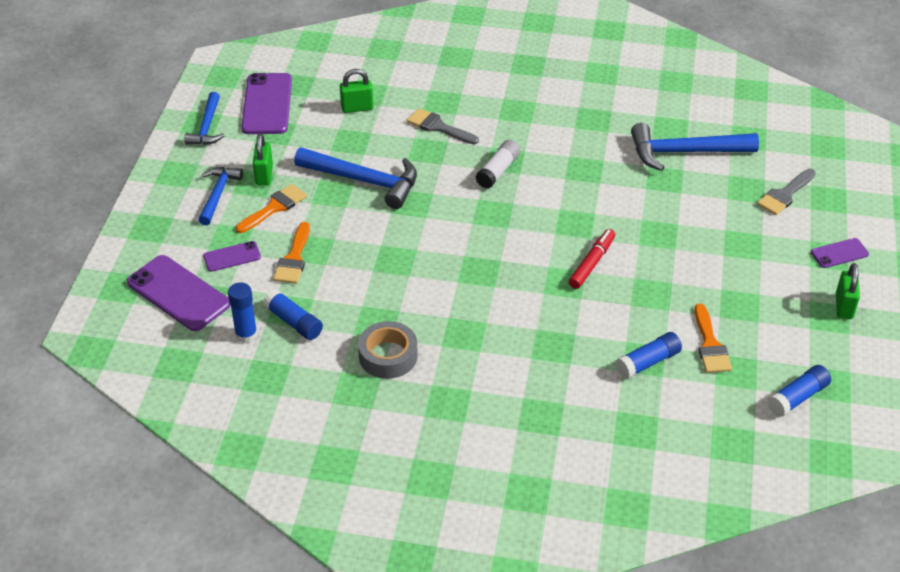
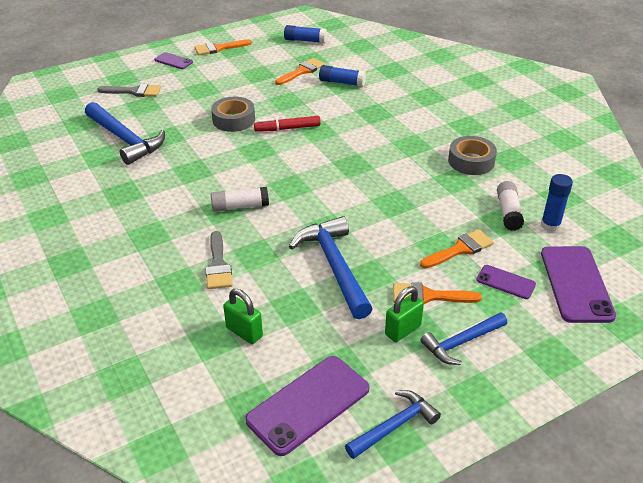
camera: 130 degrees left, 5 degrees down
(294, 322) = (508, 212): blue glue stick -> white glue stick
(650, 235) = (233, 120): none -> grey tape
(844, 306) = (219, 48): green padlock -> orange brush

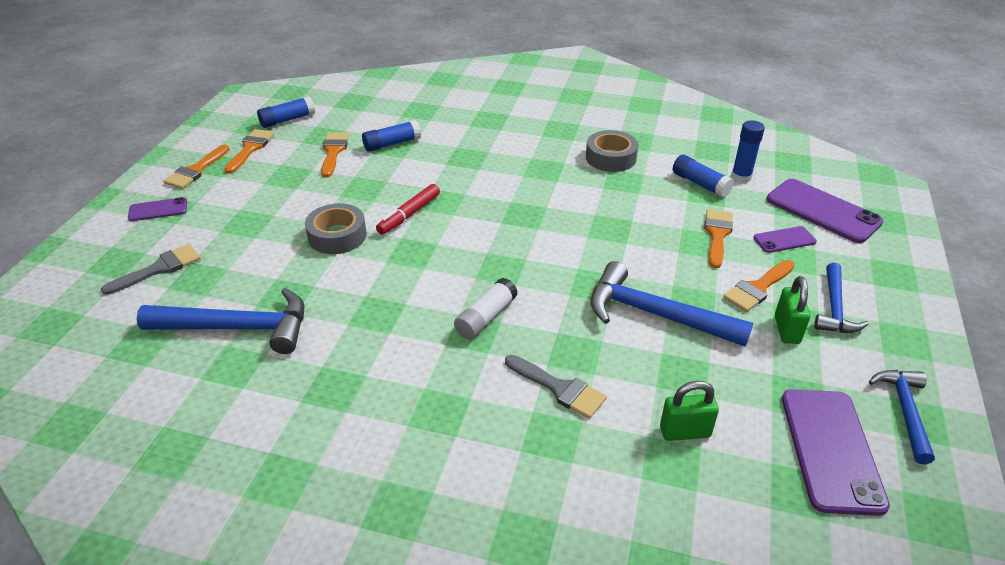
camera: 45 degrees left, 0 degrees up
(261, 49) = (250, 149): none -> orange brush
(508, 212) = (700, 184): white glue stick -> blue glue stick

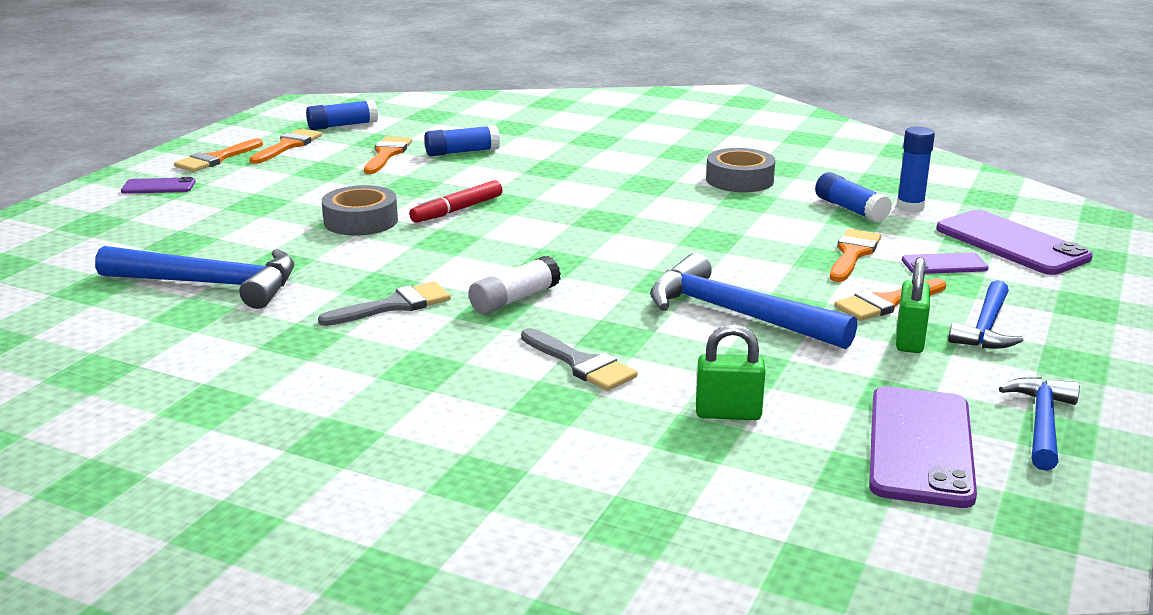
camera: 10 degrees right, 15 degrees down
(159, 269) = (139, 232): grey brush -> grey brush (394, 306)

